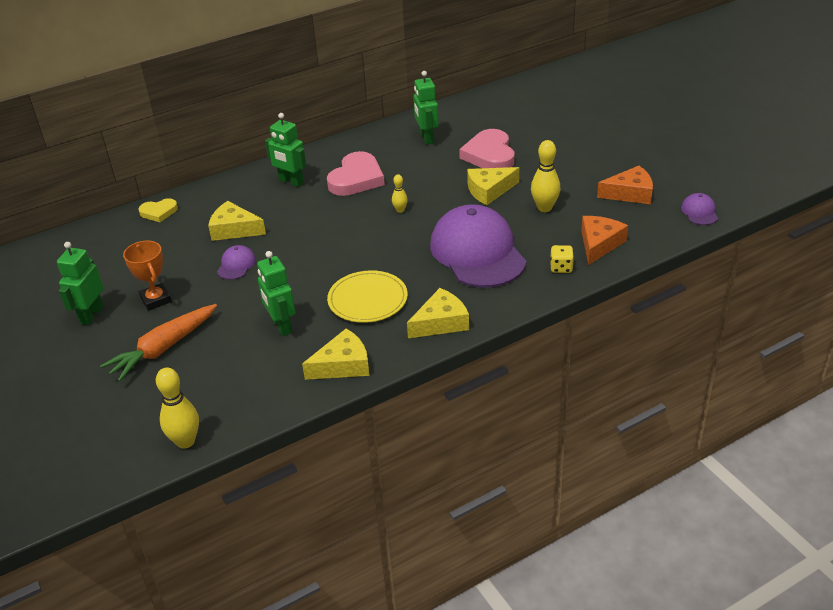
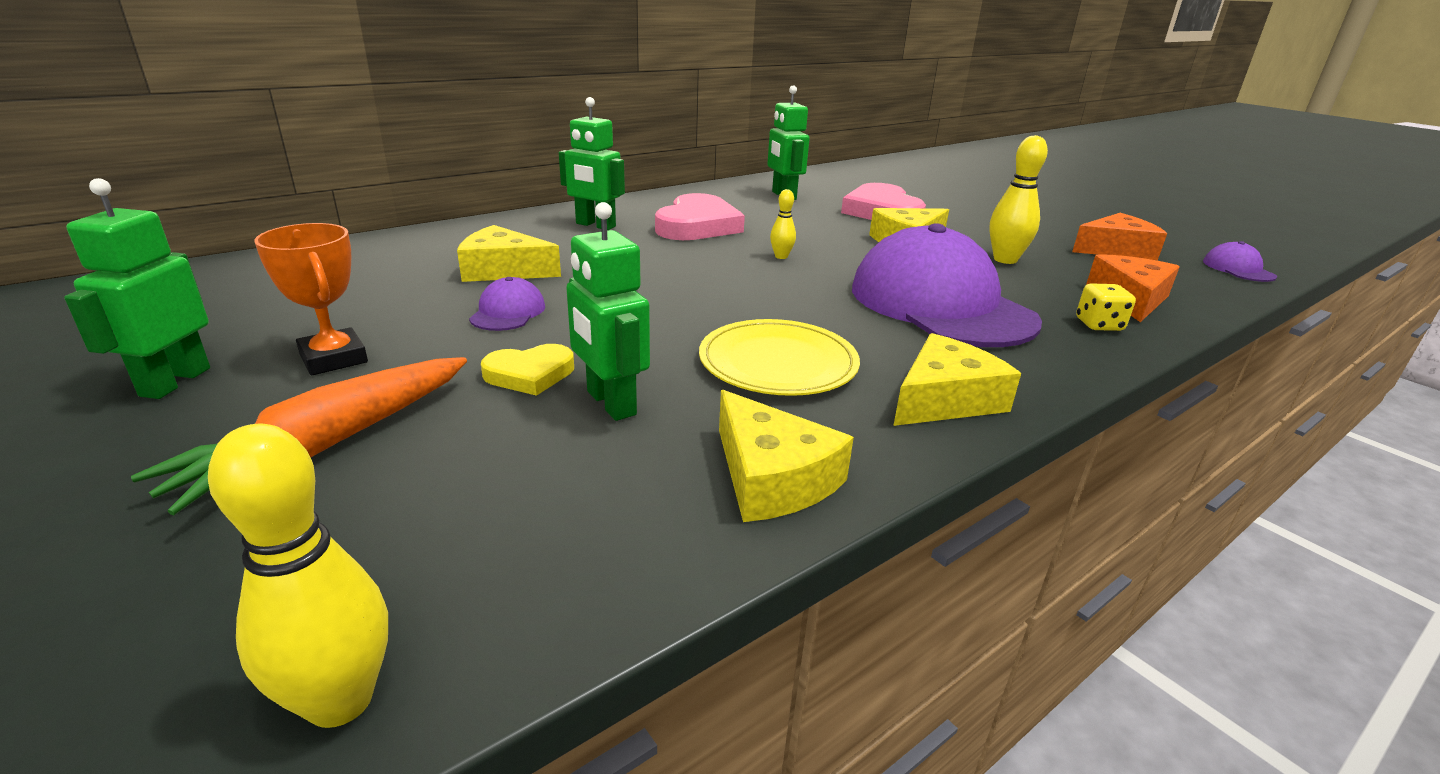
camera: 10 degrees left, 10 degrees down
(159, 212) = (370, 249): yellow heart -> yellow heart (530, 374)
(343, 365) = (772, 477): yellow cheese -> yellow cheese turned 90 degrees clockwise

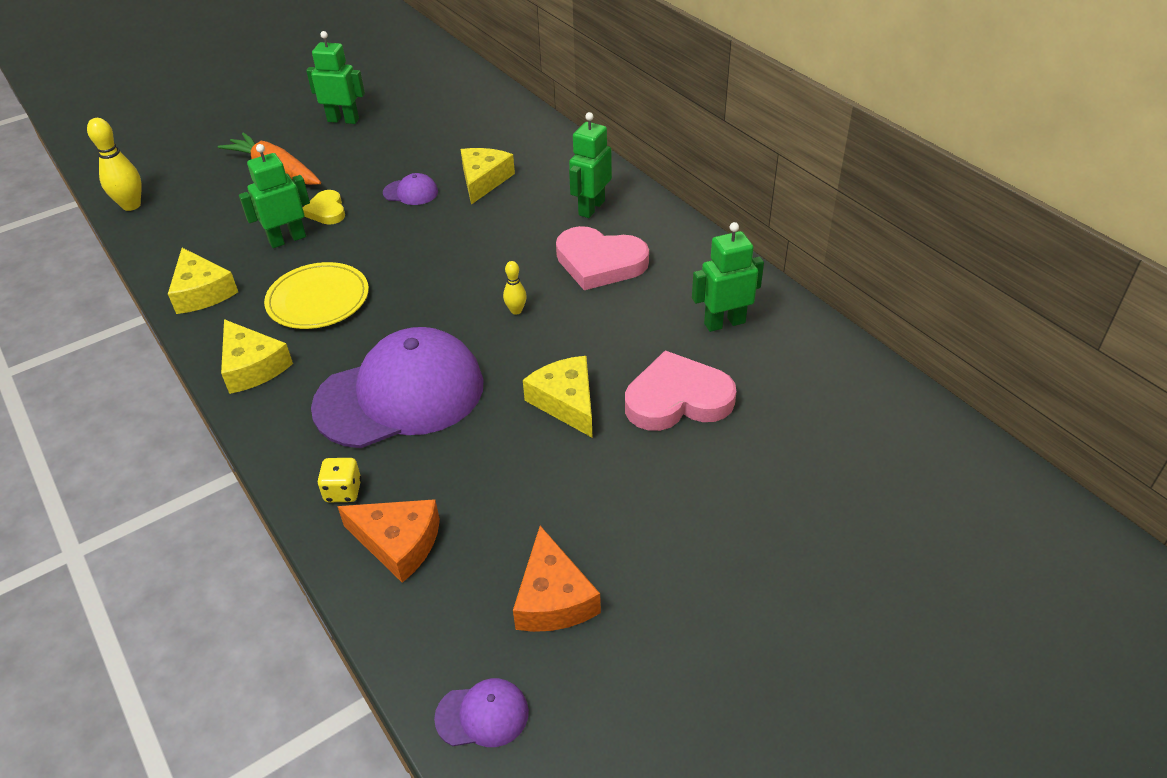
camera: 95 degrees right, 15 degrees up
(334, 358) = (358, 152): orange trophy -> none
(772, 477) = (202, 292): yellow cheese -> yellow cheese turned 90 degrees counterclockwise
(1005, 260) = (512, 471): yellow bowling pin -> none

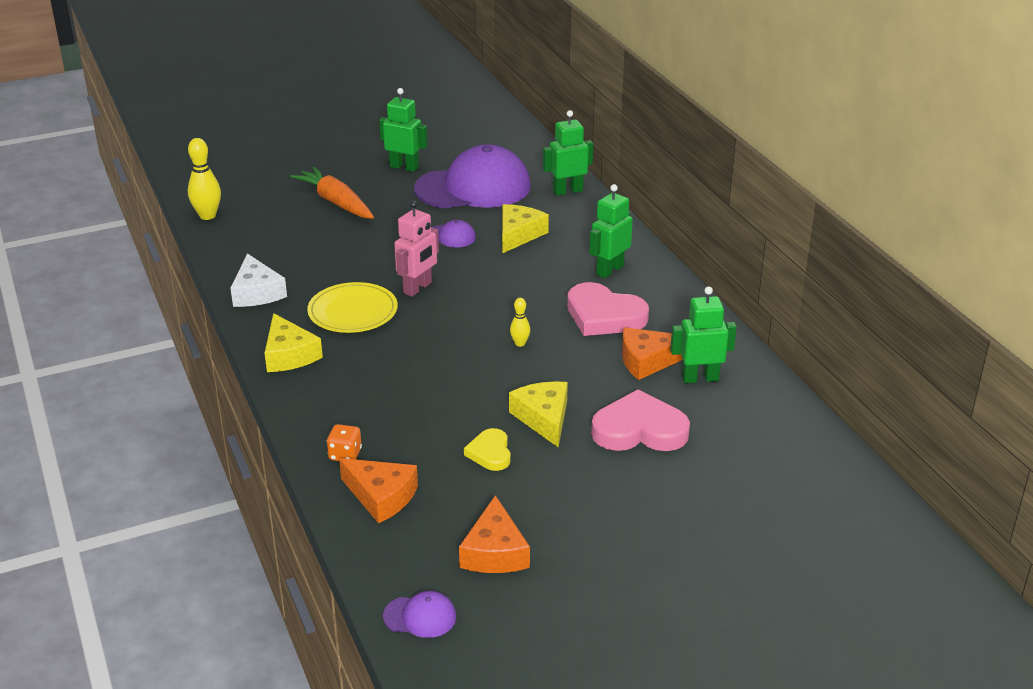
camera: 10 degrees right, 10 degrees down
(202, 292) = (257, 292): yellow cheese -> white cheese
(287, 239) = (336, 261): green robot -> green robot (567, 191)
(326, 211) = (374, 242): yellow heart -> yellow heart (490, 453)
(343, 491) = (345, 455): yellow dice -> orange dice
(387, 259) = (418, 288): none -> pink robot
(400, 395) = (406, 393): purple cap -> purple cap (473, 188)
(662, 310) = (648, 361): none -> orange cheese

